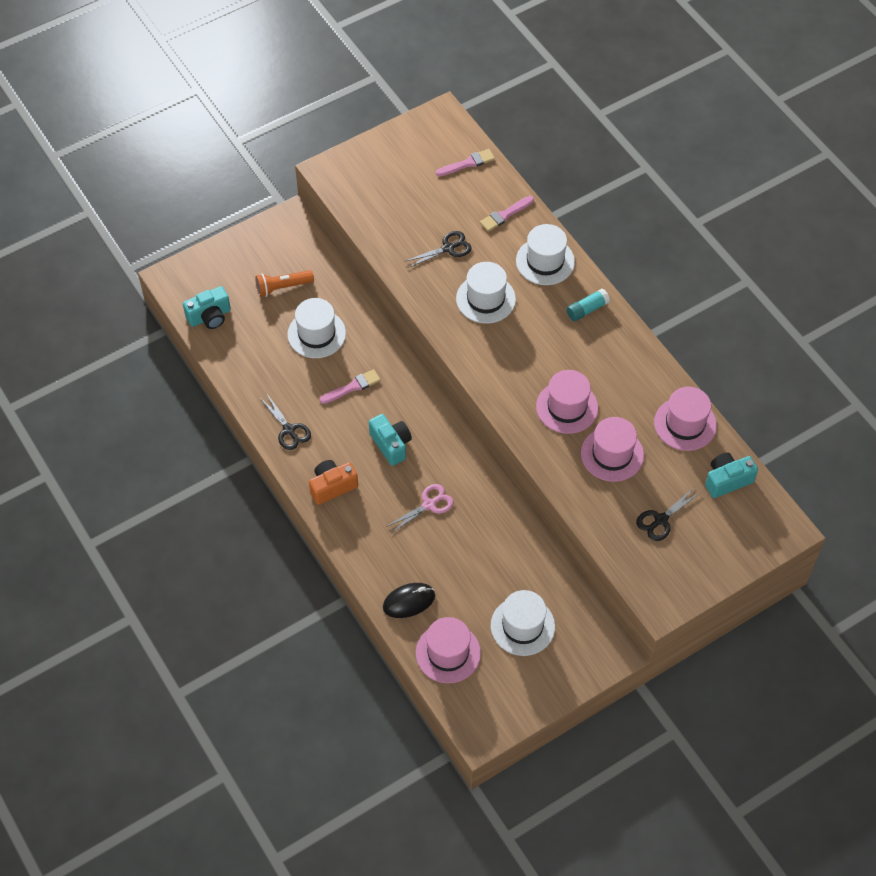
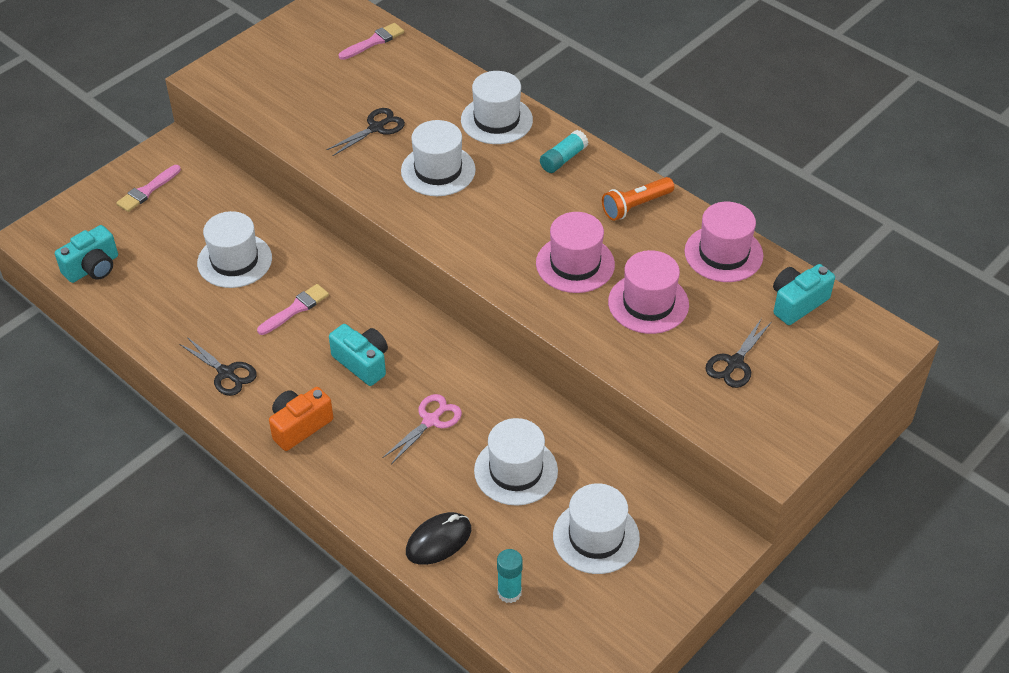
camera: 15 degrees left, 10 degrees down
(283, 287) = (179, 219): orange flashlight -> orange flashlight (636, 206)
(448, 653) = (509, 592): pink hat -> turquoise glue stick
(480, 560) = (516, 471): none -> white hat
(505, 215) = (434, 83): pink brush -> pink brush (147, 191)

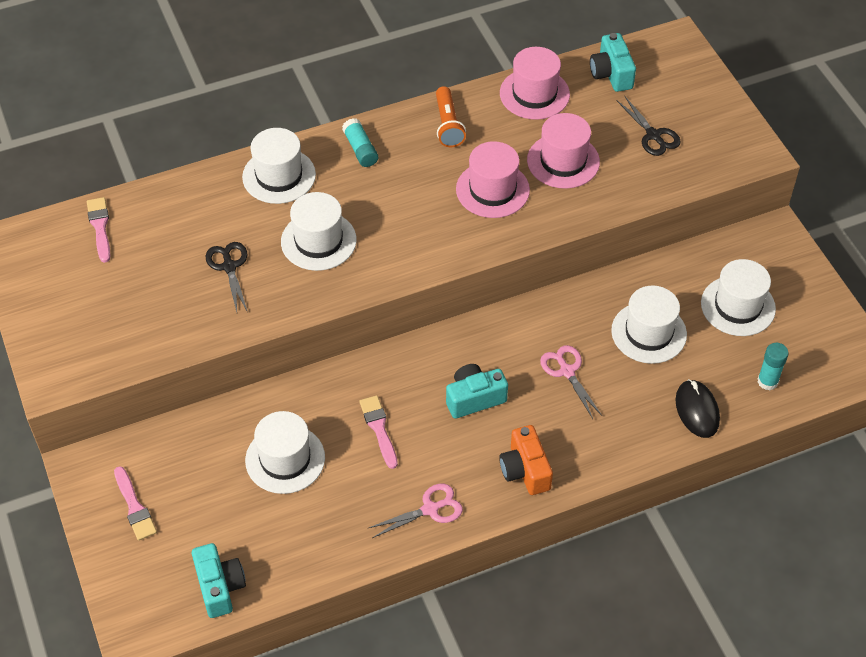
camera: 65 degrees left, 5 degrees up
(226, 373) = (430, 509): black scissors -> pink scissors

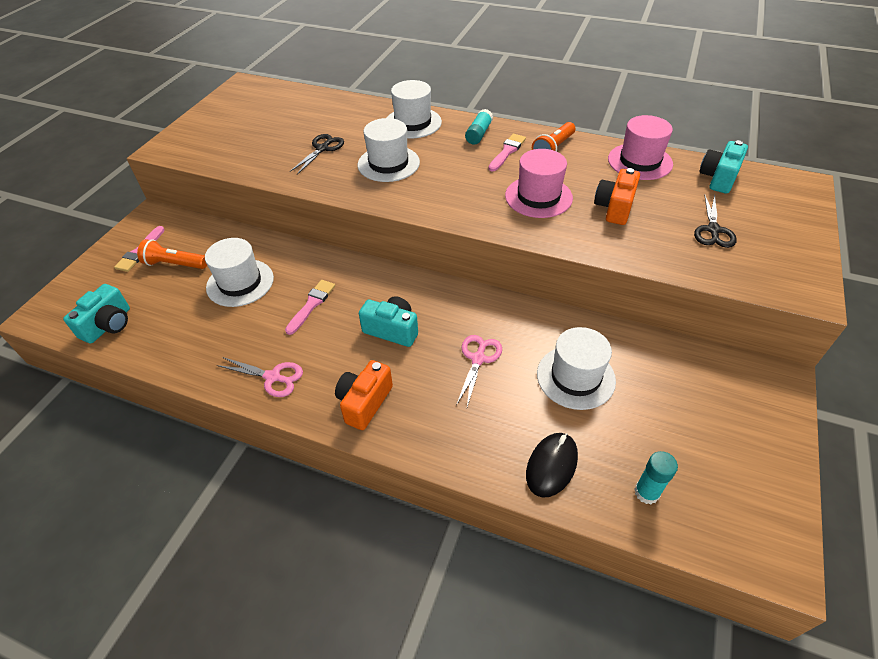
camera: 45 degrees right, 5 degrees down
(100, 227) = (290, 99): pink brush -> pink brush (507, 151)
(193, 491) = (175, 264): none -> orange flashlight
(563, 161) = (614, 208): pink hat -> orange camera
(738, 306) = (680, 411): white hat -> none

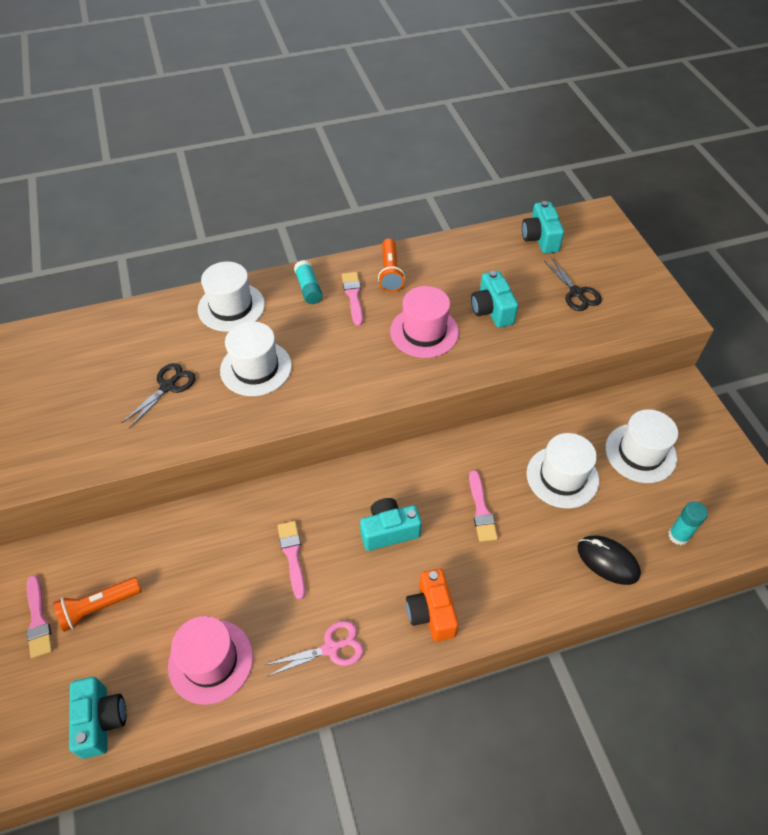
camera: 40 degrees left, 5 degrees up
(240, 283) = (196, 580): white hat -> white hat (640, 453)
(322, 149) = (168, 386): black scissors -> black scissors turned 45 degrees clockwise
(478, 359) = (481, 510): pink scissors -> pink brush
(551, 466) = (607, 561): black mouse -> black mouse turned 45 degrees counterclockwise
(614, 208) = (492, 310): orange camera -> turquoise camera
(640, 161) = (470, 251): pink hat -> pink hat (211, 661)

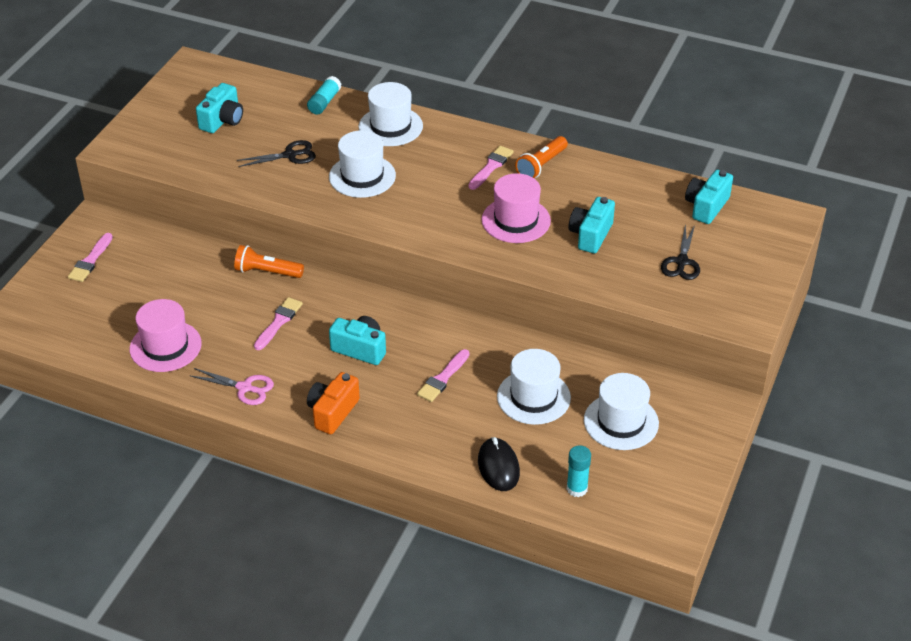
camera: 40 degrees right, 10 degrees down
(99, 607) = (131, 275): orange flashlight -> orange flashlight (267, 272)
(101, 720) = (74, 335): turquoise camera -> turquoise camera (222, 120)
(308, 288) = (463, 144): turquoise glue stick -> turquoise glue stick (324, 102)

